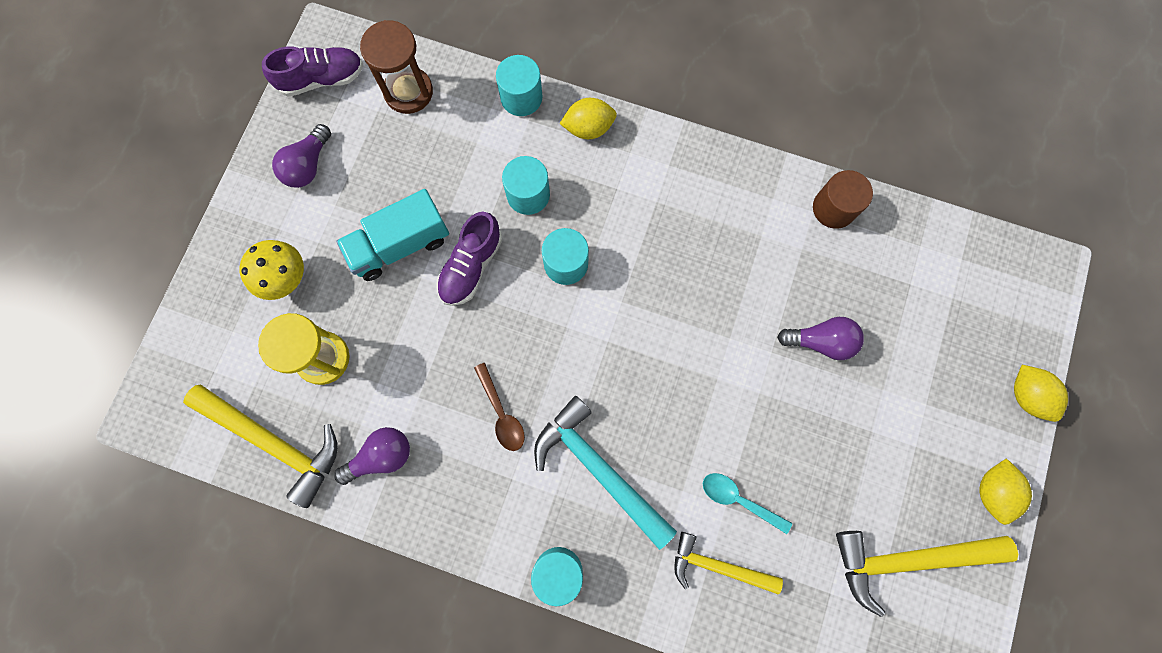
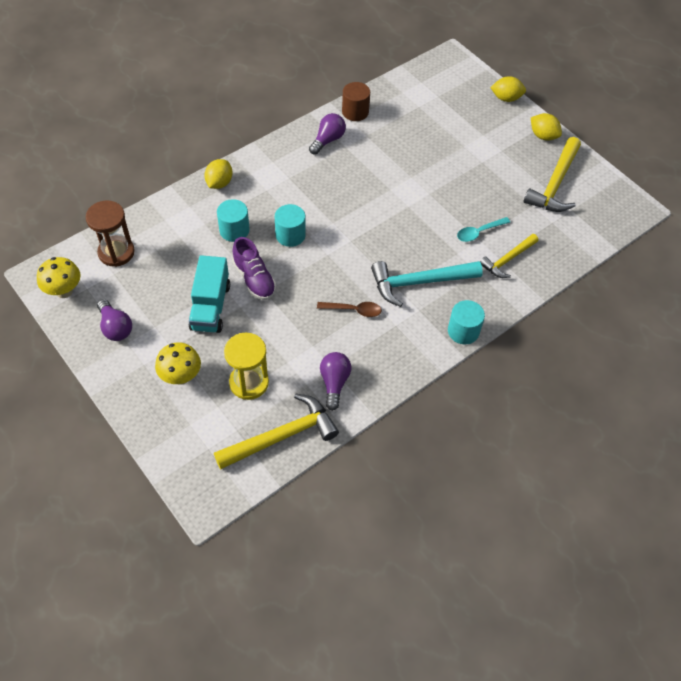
camera: 60 degrees left, 20 degrees down
(322, 79) = (64, 291): purple shoe -> yellow mushroom
(521, 97) = (172, 202): turquoise cylinder -> none
(820, 341) = (421, 155): purple light bulb -> purple light bulb (328, 140)

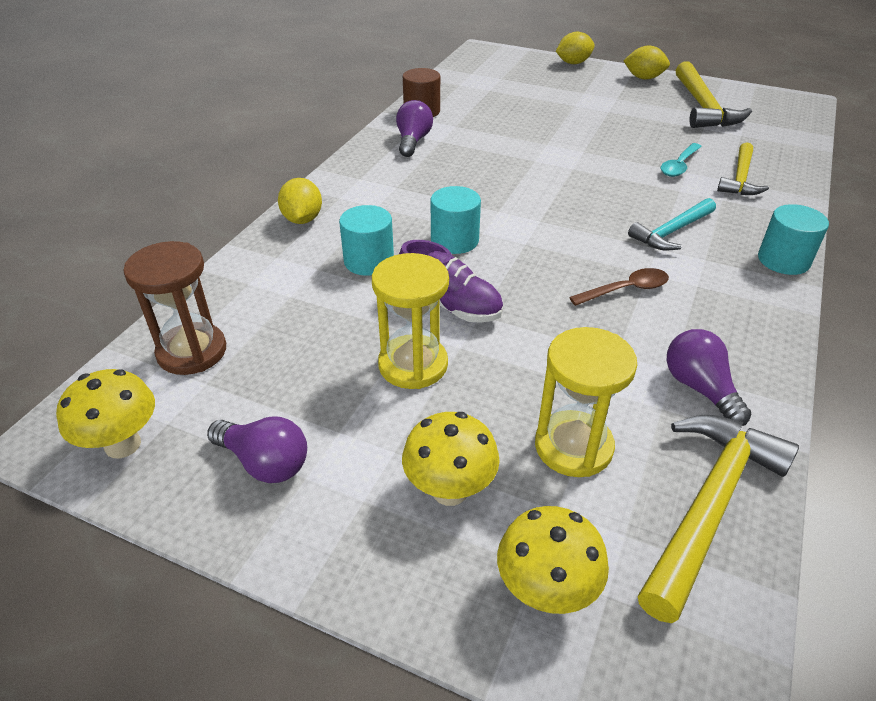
camera: 25 degrees left, 15 degrees down
(186, 435) = (546, 591): none -> yellow mushroom
(210, 306) = (413, 365): turquoise truck -> yellow hourglass
(419, 282) = (671, 232): turquoise hammer -> turquoise hammer, size x0.64

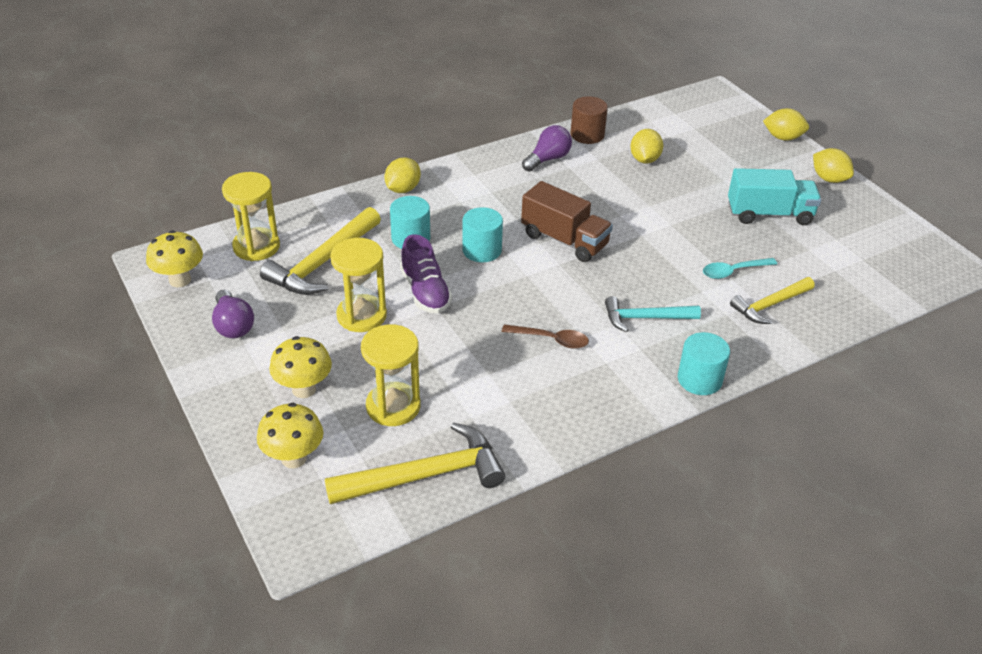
camera: 35 degrees right, 0 degrees up
(192, 351) = (256, 246): brown hourglass -> yellow hourglass
(494, 112) = (644, 159): none -> yellow lemon
(517, 199) = (564, 240): none -> brown truck
(641, 115) = (769, 214): none -> turquoise truck
(700, 388) = (510, 420): purple light bulb -> none
(703, 107) = (841, 230): yellow hammer -> yellow hammer (323, 263)

